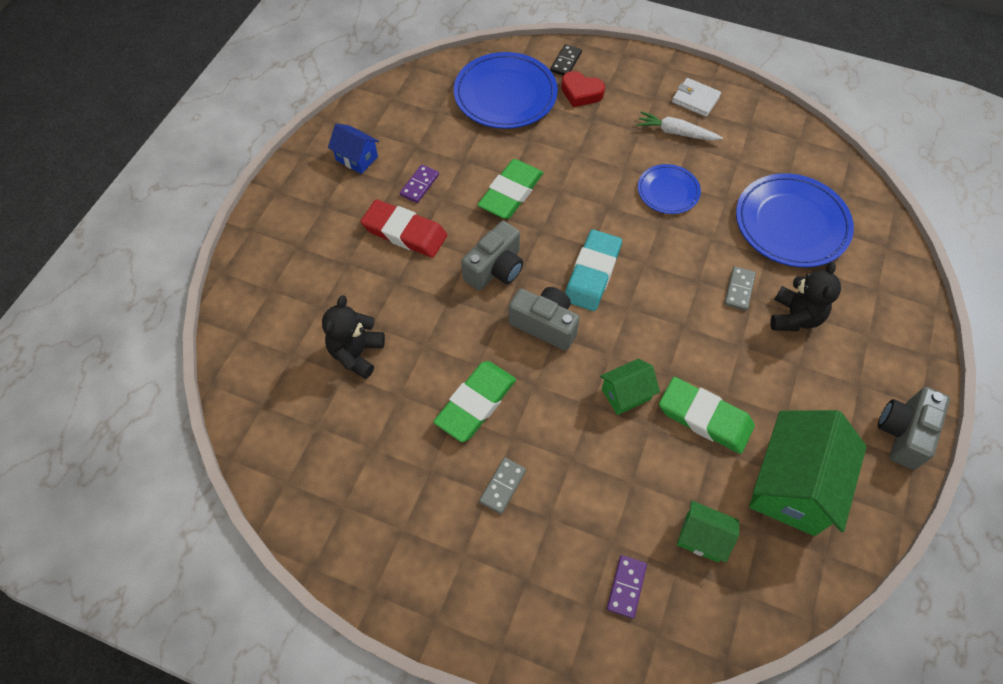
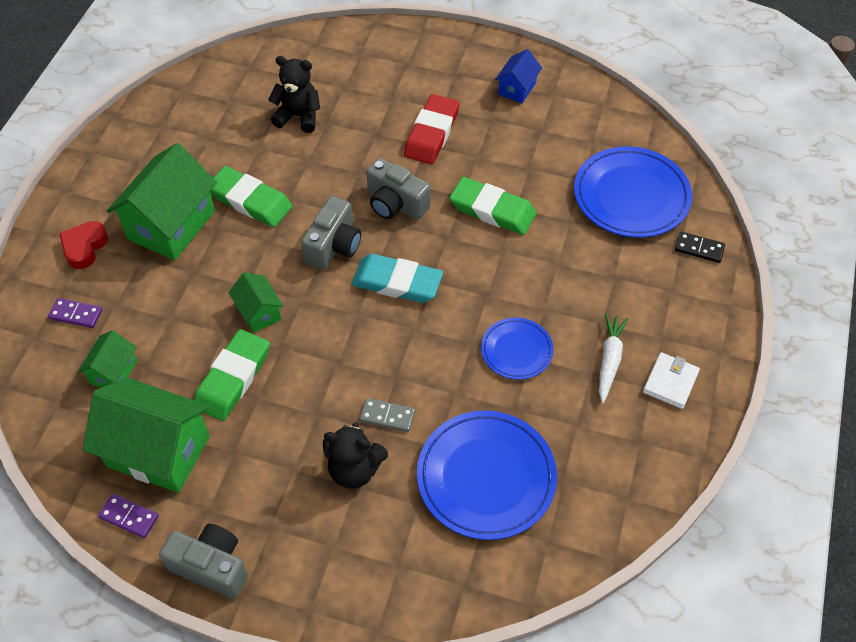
camera: 85 degrees right, 5 degrees down
(419, 185) = (491, 138): purple domino -> purple domino (129, 517)
(503, 486) = (171, 225): grey domino -> green house
(581, 93) = (652, 265): red heart -> red heart (84, 247)

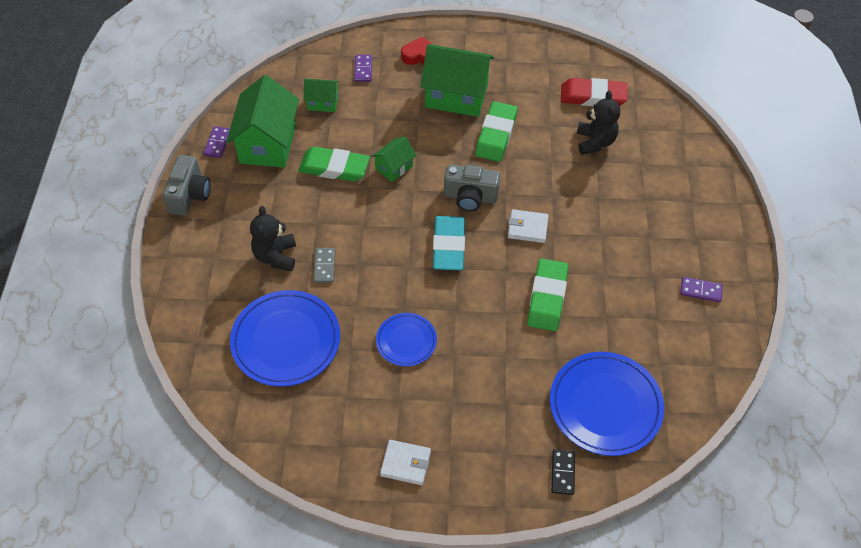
camera: 75 degrees right, 0 degrees up
(395, 204) = (527, 228): grey camera -> white wallet
(432, 133) = (616, 236): red eraser -> red eraser (593, 96)
(517, 88) = (700, 290): blue house -> purple domino
(609, 360) = (415, 412): white carrot -> none

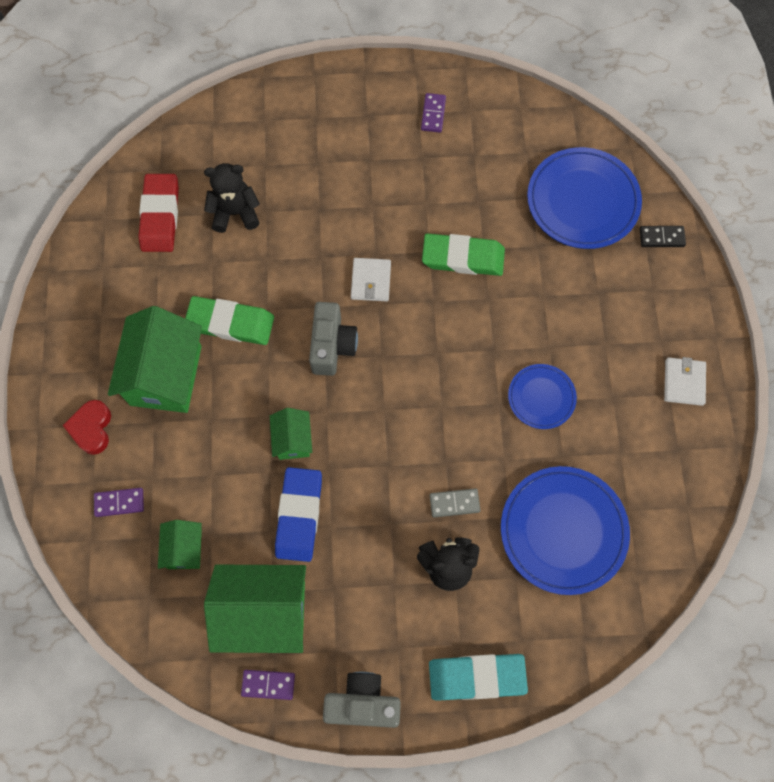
camera: 95 degrees left, 15 degrees up
(334, 167) = (299, 515): green eraser -> blue eraser
(394, 167) = (293, 440): green house -> green house turned 45 degrees clockwise
(448, 246) = (407, 364): turquoise eraser -> turquoise eraser (477, 677)

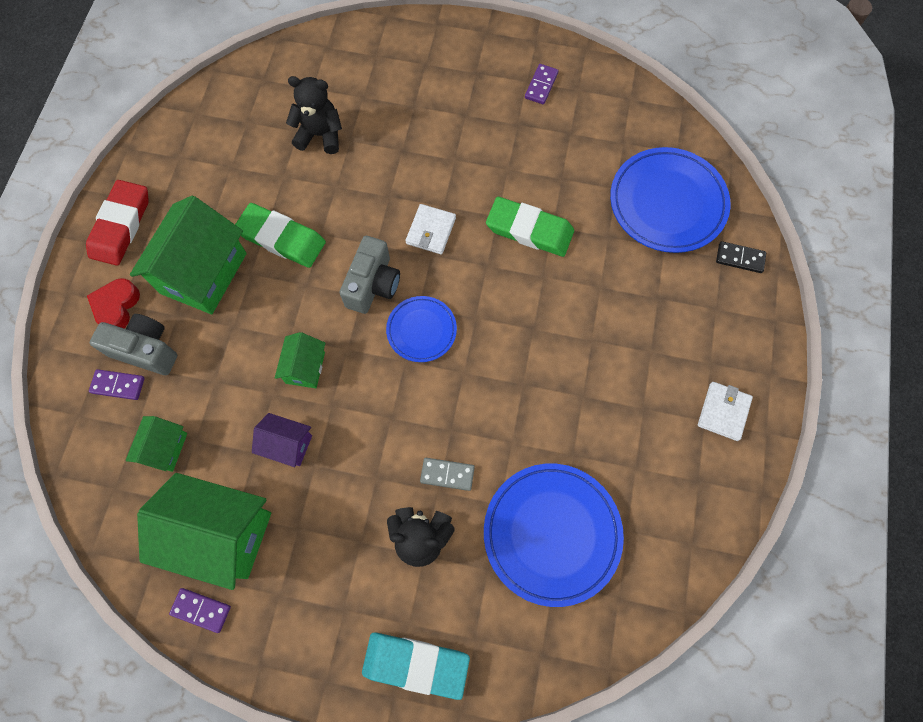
camera: 15 degrees right, 0 degrees up
(160, 216) = (249, 121): red eraser -> red eraser (121, 226)
(299, 515) = (287, 445): blue eraser -> purple house
(363, 702) = (290, 657): grey camera -> grey camera (146, 350)
(541, 397) = (568, 389): blue plate -> blue plate (421, 330)

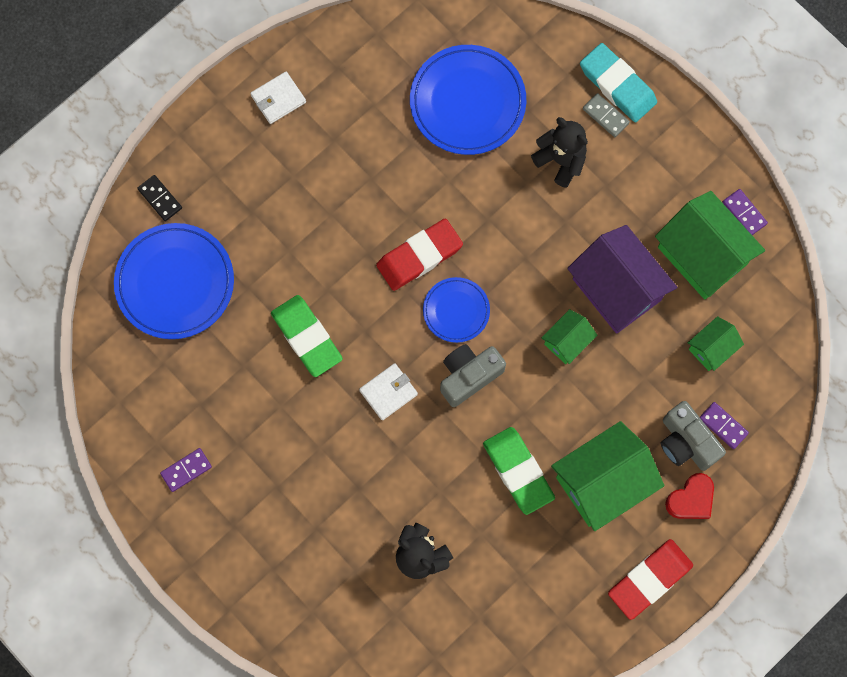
camera: 145 degrees left, 5 degrees up
(287, 445) = (617, 289): purple house -> purple house, size x1.96
(447, 474) = (512, 190): grey domino -> grey domino (605, 116)
(487, 355) = (419, 256): none -> red eraser

